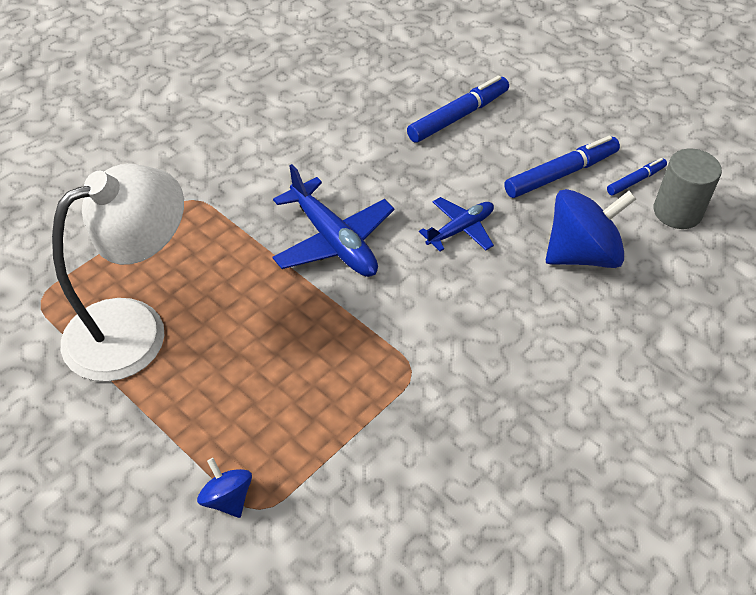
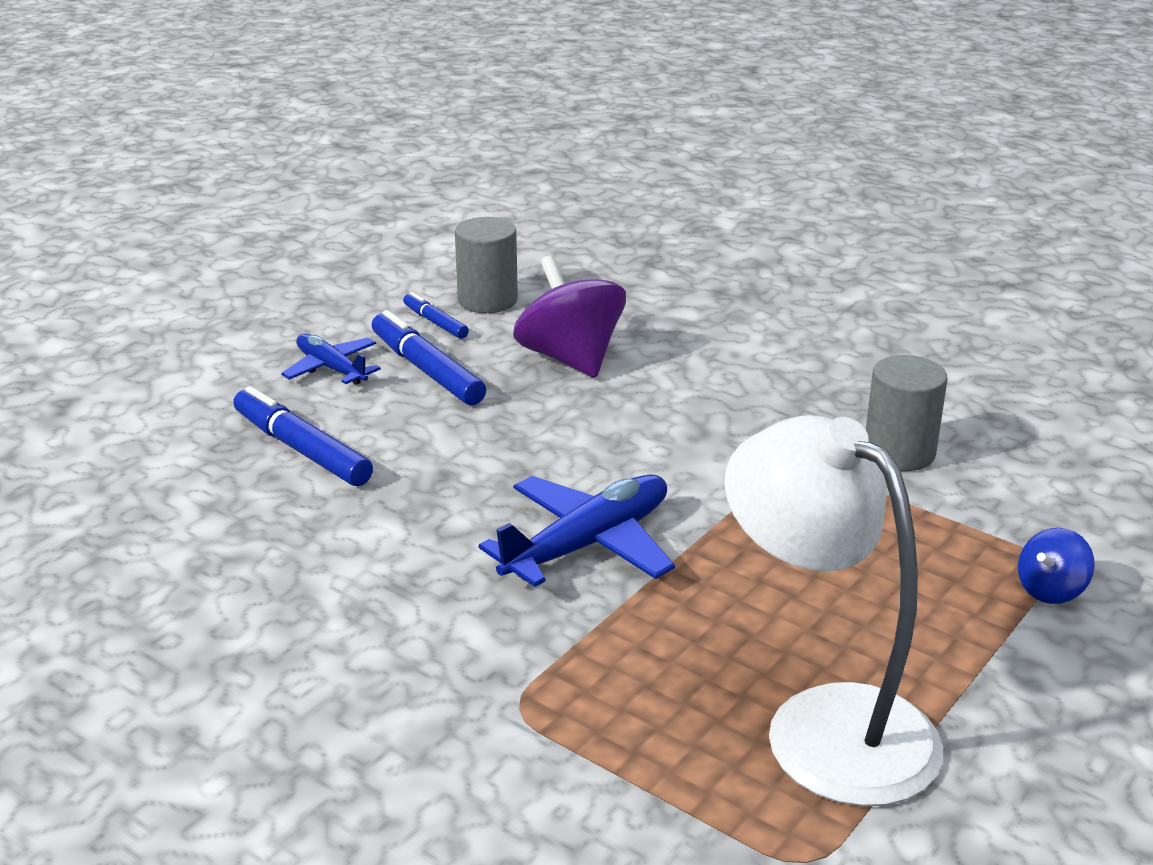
camera: 95 degrees left, 20 degrees down
(427, 447) = (899, 452): none -> grey cylinder
(460, 229) = (544, 441): blue plane -> blue plane (331, 368)
(581, 254) = (570, 358): blue spinning top -> purple spinning top

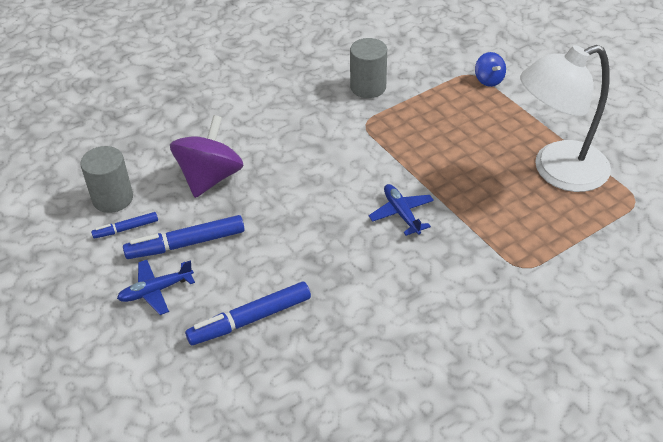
camera: 70 degrees left, 15 degrees up
(570, 358) = (210, 178): purple spinning top -> purple spinning top turned 120 degrees clockwise
(588, 544) = (401, 213): blue plane -> blue plane, size x0.61

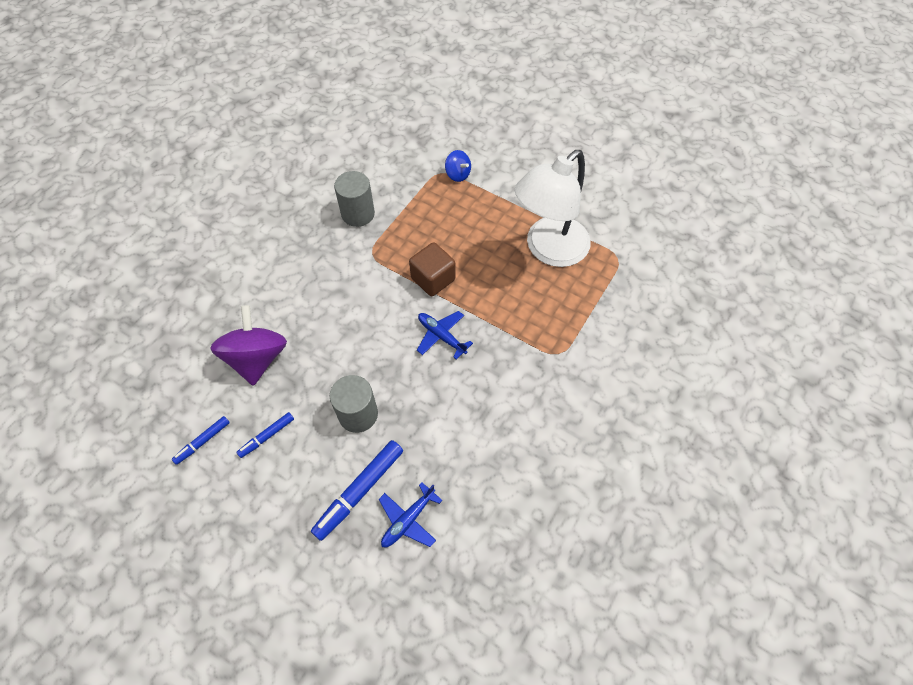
camera: 25 degrees left, 15 degrees up
(113, 198) = (174, 413): grey cylinder -> grey cylinder (358, 414)
(155, 291) = (261, 496): blue plane -> blue plane (408, 520)
(186, 244) = (267, 436): blue marker -> blue marker, size x0.56
(417, 162) = (433, 279): none -> brown cube

